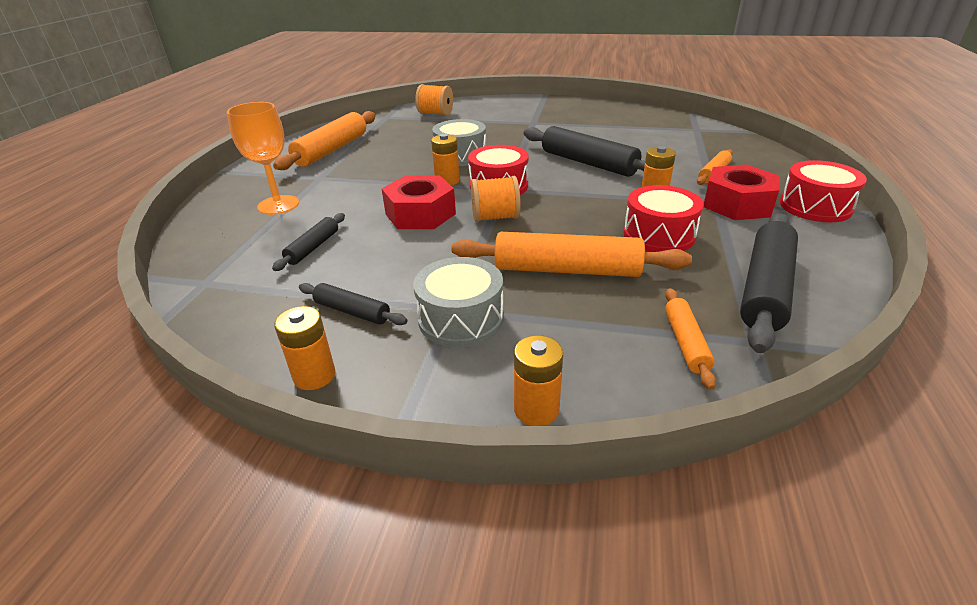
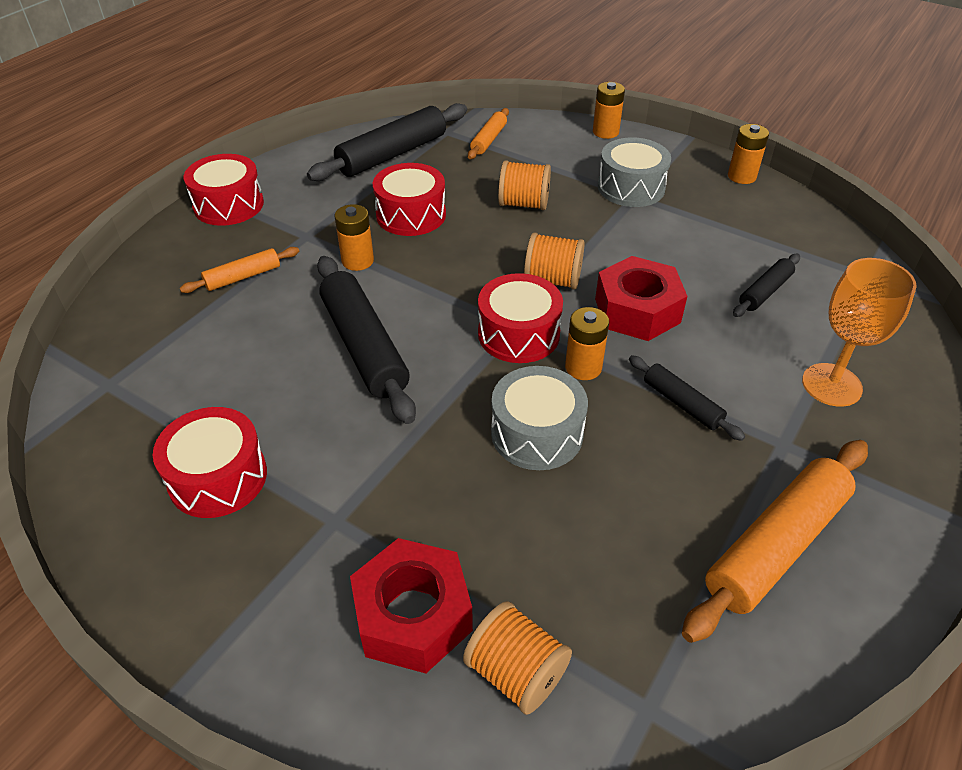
camera: 160 degrees left, 10 degrees up
(352, 312) = (717, 213): black rolling pin -> black rolling pin (682, 403)
(567, 269) = (523, 204): orange rolling pin -> orange spool
(597, 121) = (218, 477): none -> red drum
(737, 204) = (291, 227): red nut -> red nut (413, 615)

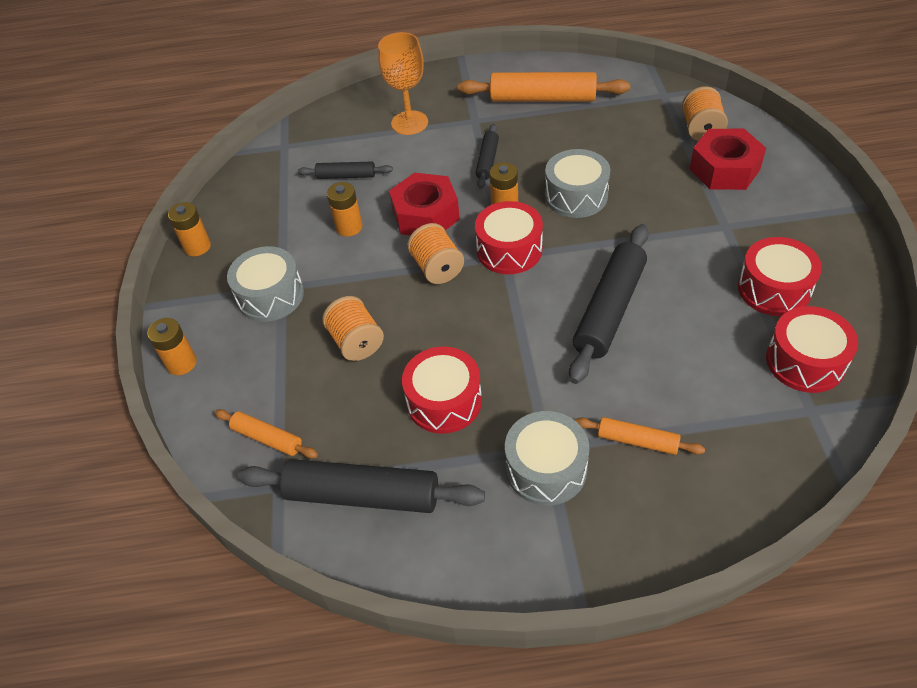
camera: 125 degrees left, 5 degrees up
(228, 205) = (575, 554): red drum -> red drum (805, 361)
(293, 226) = (546, 469): none -> grey drum
(357, 261) = (536, 386): orange battery -> orange battery (349, 227)
(488, 140) = (267, 438): orange rolling pin -> orange rolling pin turned 45 degrees clockwise

